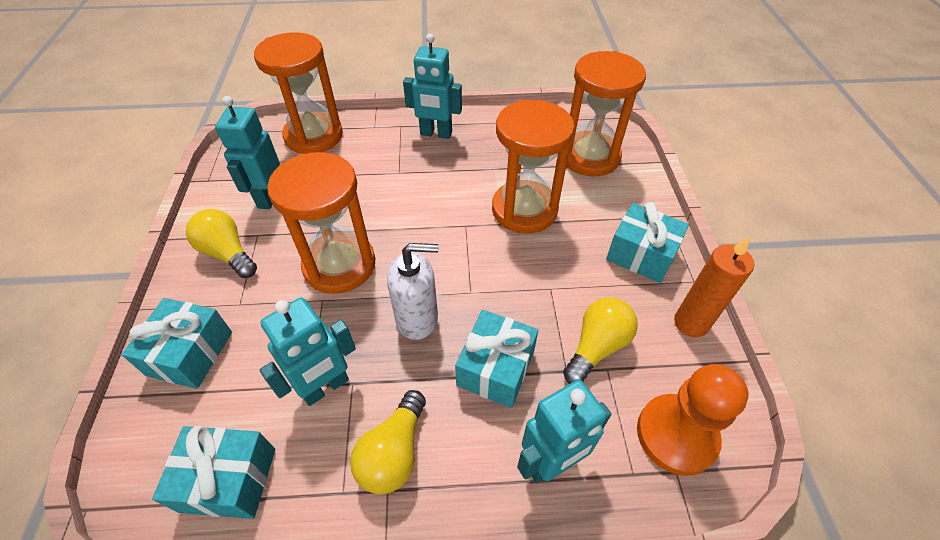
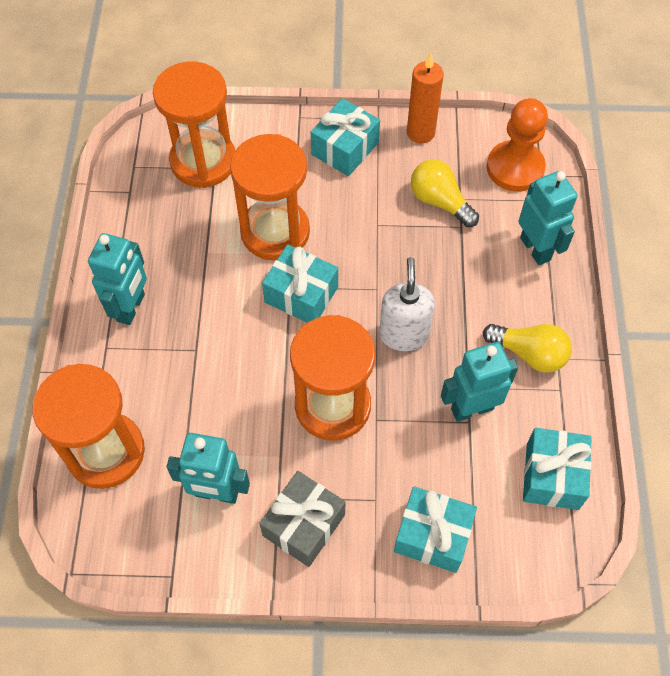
camera: 85 degrees left, 10 degrees up
(227, 253) = (304, 525): yellow light bulb -> grey gift
(325, 387) = (472, 408): turquoise robot -> turquoise robot turned 75 degrees counterclockwise
(495, 368) = (457, 276): turquoise gift -> turquoise gift (301, 295)

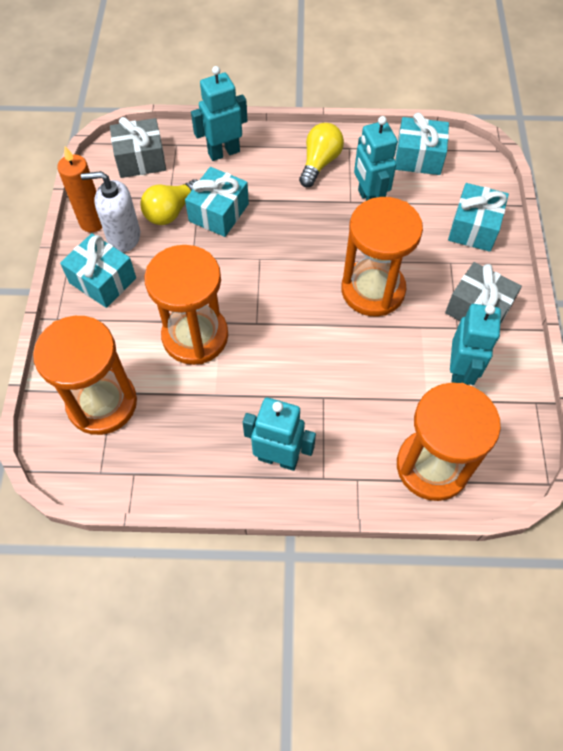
camera: 90 degrees left, 0 degrees up
(301, 295) = (265, 314): turquoise gift -> turquoise gift (219, 212)
(403, 334) = (304, 240): white soap dispenser -> white soap dispenser (123, 237)
(515, 168) = (141, 159): orange pawn -> grey gift

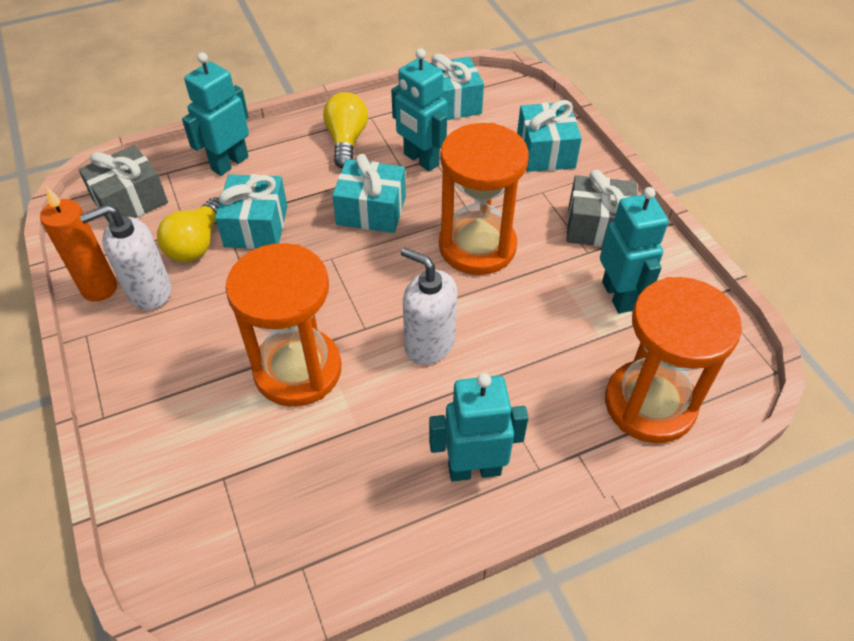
camera: 25 degrees left, 10 degrees down
(102, 403) = (215, 497): orange hourglass -> none
(103, 280) = (145, 350): turquoise gift -> turquoise gift (371, 210)
(295, 353) = (429, 344): none -> white soap dispenser

